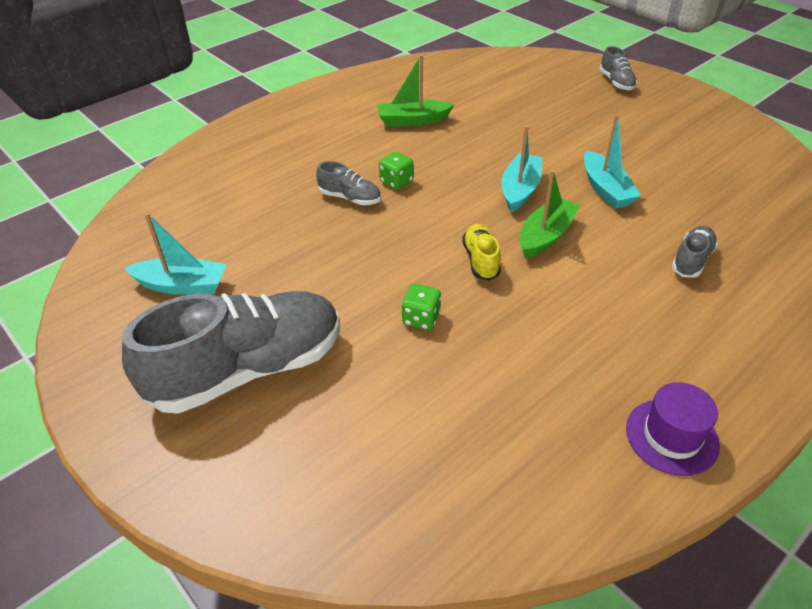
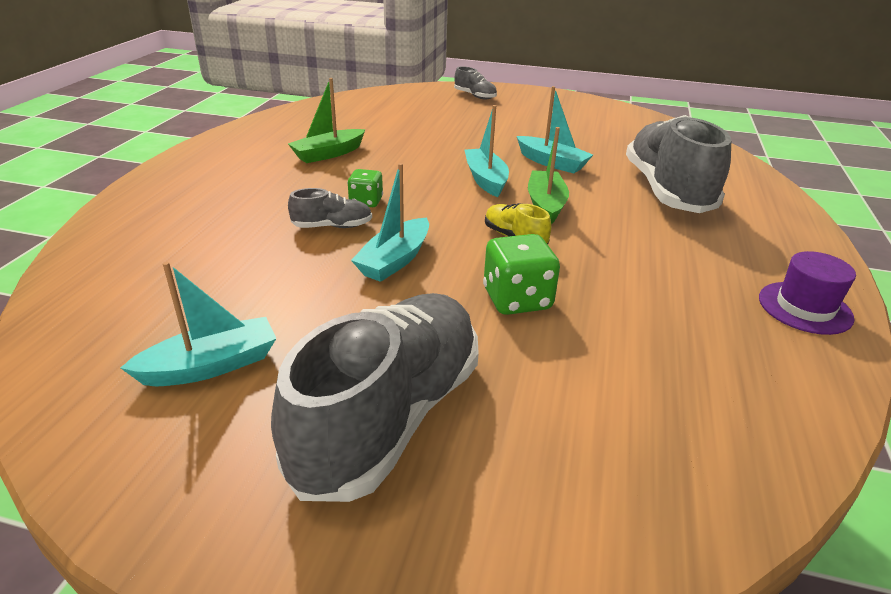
camera: 35 degrees left, 10 degrees down
(366, 247) = (395, 260): none -> turquoise boat
(421, 319) = (517, 300): green dice -> green dice, size x1.60
(691, 260) = (667, 190): grey shoe -> grey shoe, size x2.30

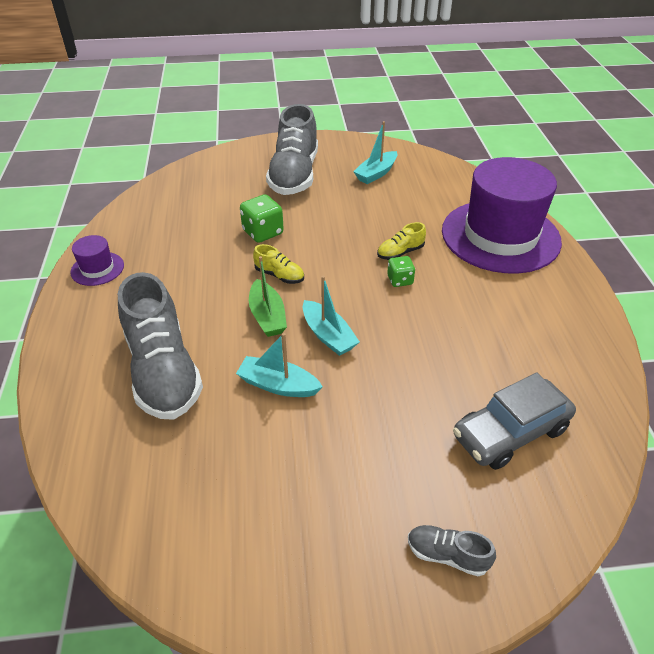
camera: 160 degrees right, 10 degrees up
(179, 214) = (500, 236): none -> purple hat
(328, 154) = (485, 330): green boat -> none
(332, 226) = (400, 252): grey shoe -> yellow shoe
(385, 115) = (510, 432): none -> grey car
(395, 260) = (342, 239): turquoise boat -> none

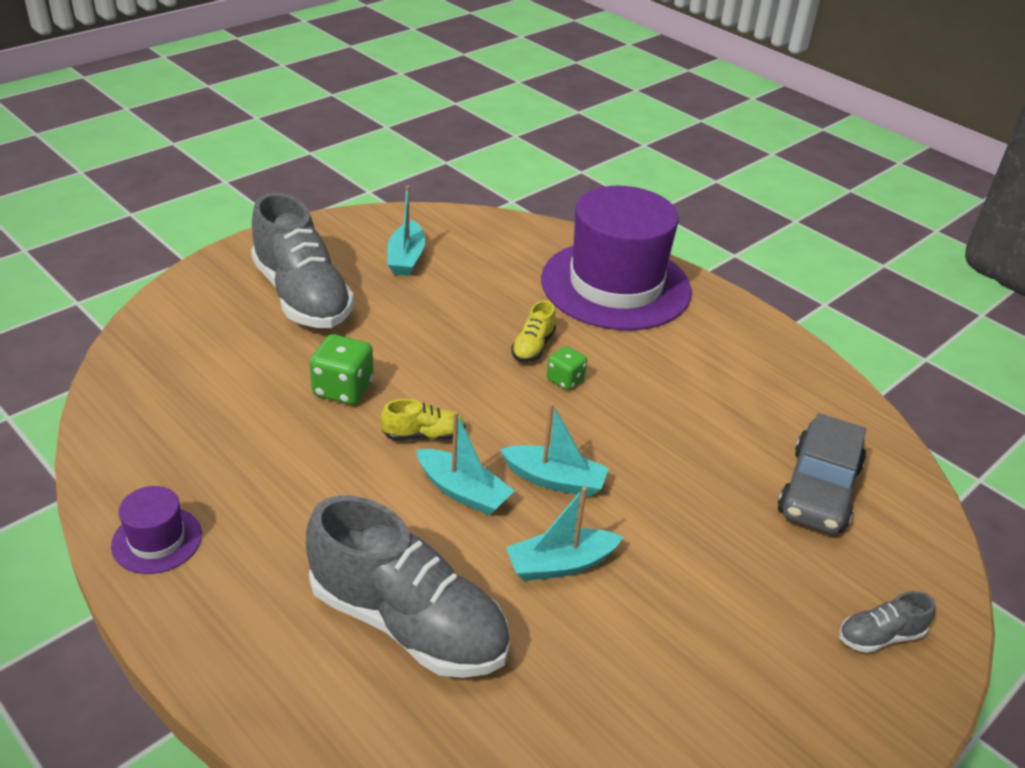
camera: 40 degrees left, 5 degrees down
(267, 316) = (463, 491): green boat -> turquoise boat

